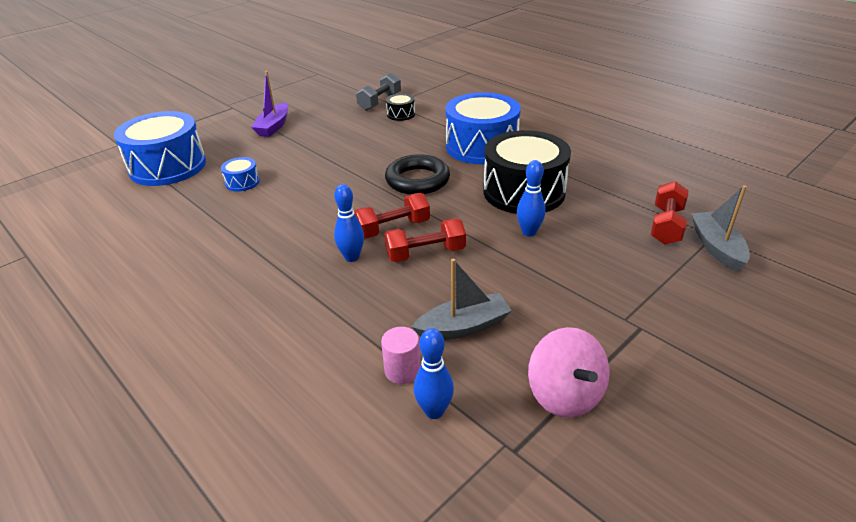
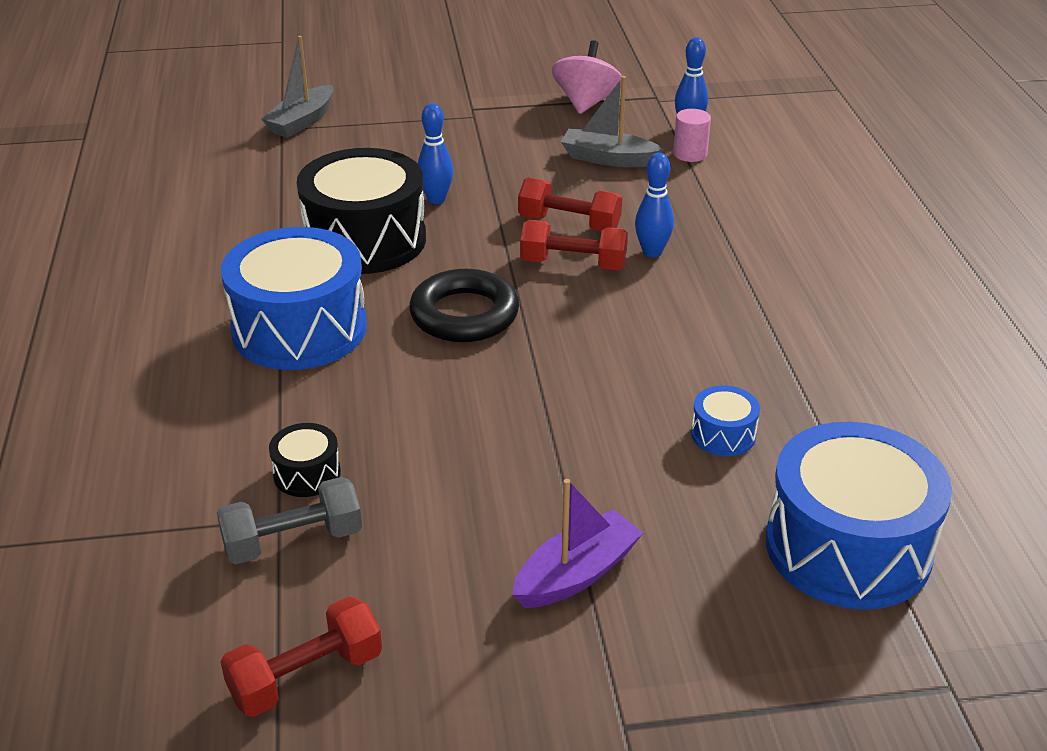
camera: 145 degrees left, 0 degrees up
(666, 225) = (301, 151): red dumbbell -> red dumbbell (306, 676)

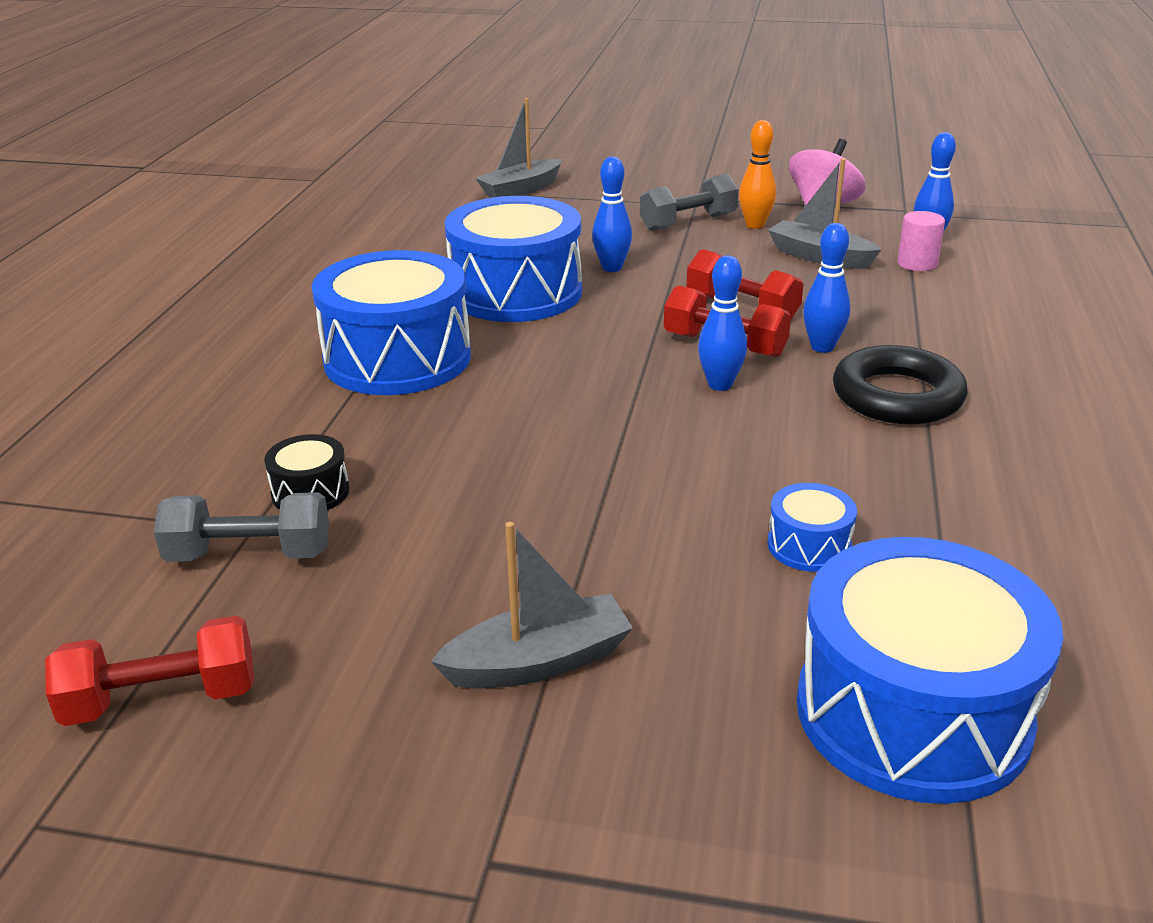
camera: 20 degrees right, 5 degrees down
(365, 240) = (516, 292): black drum -> blue drum
(464, 314) = (575, 373): black ring -> black ring (897, 396)
(478, 138) = (688, 222): none -> grey dumbbell
(537, 132) = (755, 225): none -> orange bowling pin
(576, 574) = (538, 662): purple boat -> grey boat
(588, 304) = (720, 385): none -> blue bowling pin

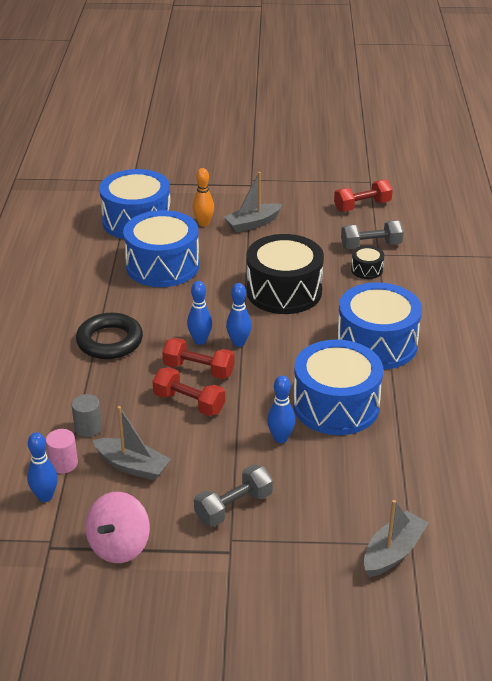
camera: 170 degrees right, 5 degrees up
(525, 460) = (284, 291): none -> black drum
(755, 225) = (179, 508): orange bowling pin -> orange bowling pin (203, 223)
(809, 545) = (162, 266): blue drum -> blue drum, size x2.30
(822, 347) = (143, 373): blue bowling pin -> blue bowling pin (238, 343)
(895, 292) = (88, 428): none -> grey cylinder

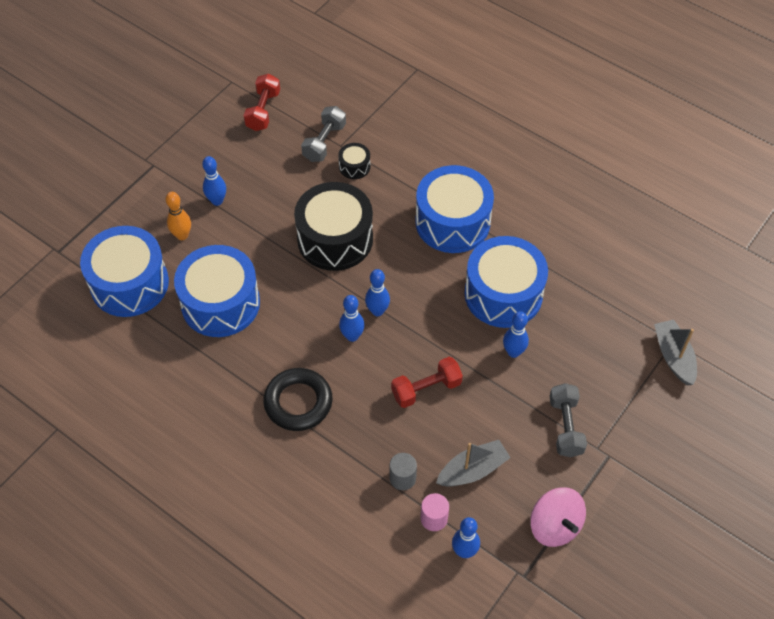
camera: 55 degrees left, 20 degrees up
(198, 369) = (389, 358): red dumbbell -> none
(252, 224) = (217, 201): grey boat -> blue bowling pin

